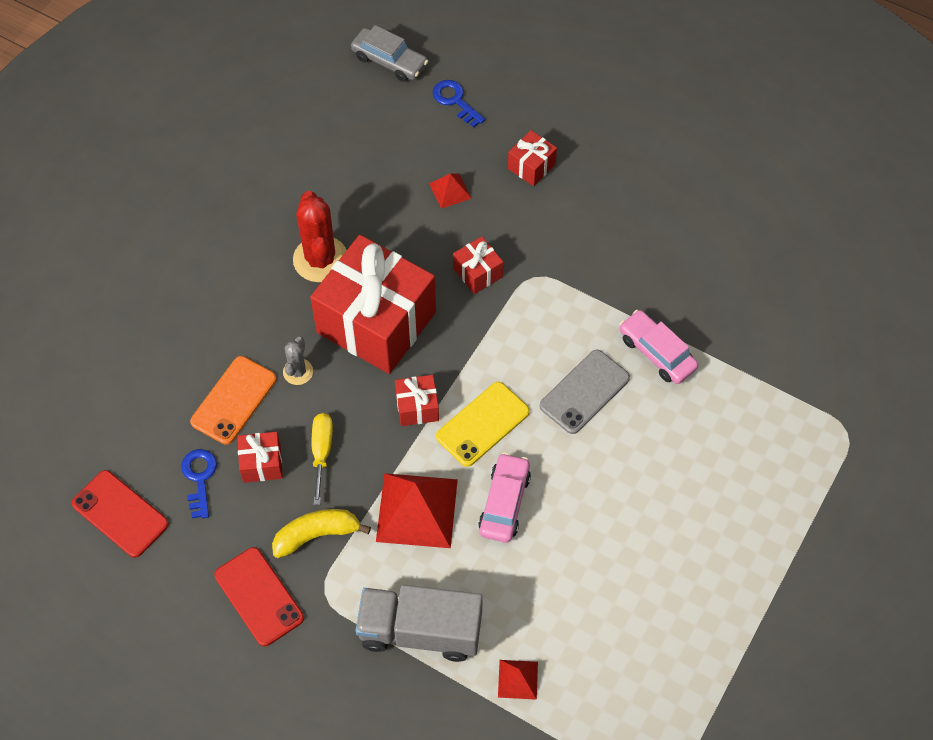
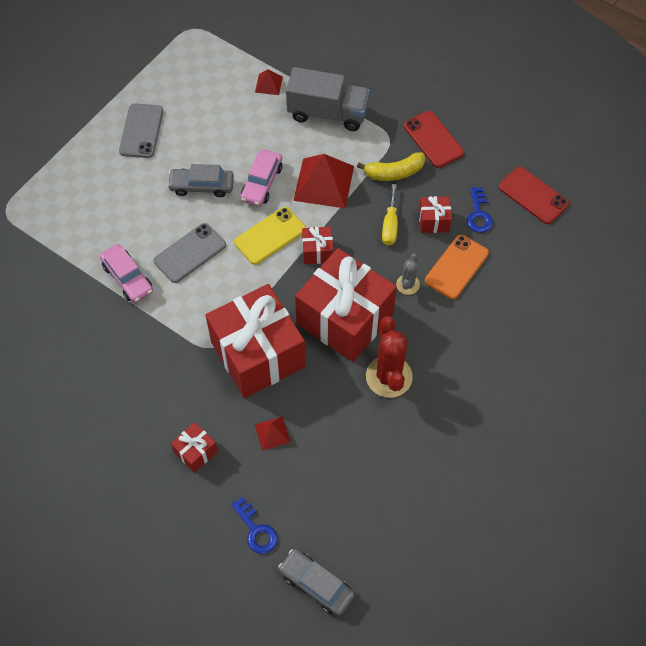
camera: 175 degrees left, 0 degrees up
(478, 273) = (258, 354): red gift -> red gift, size x2.37
(588, 491) = (202, 186): none -> grey car
(695, 575) = (141, 131): none -> grey phone

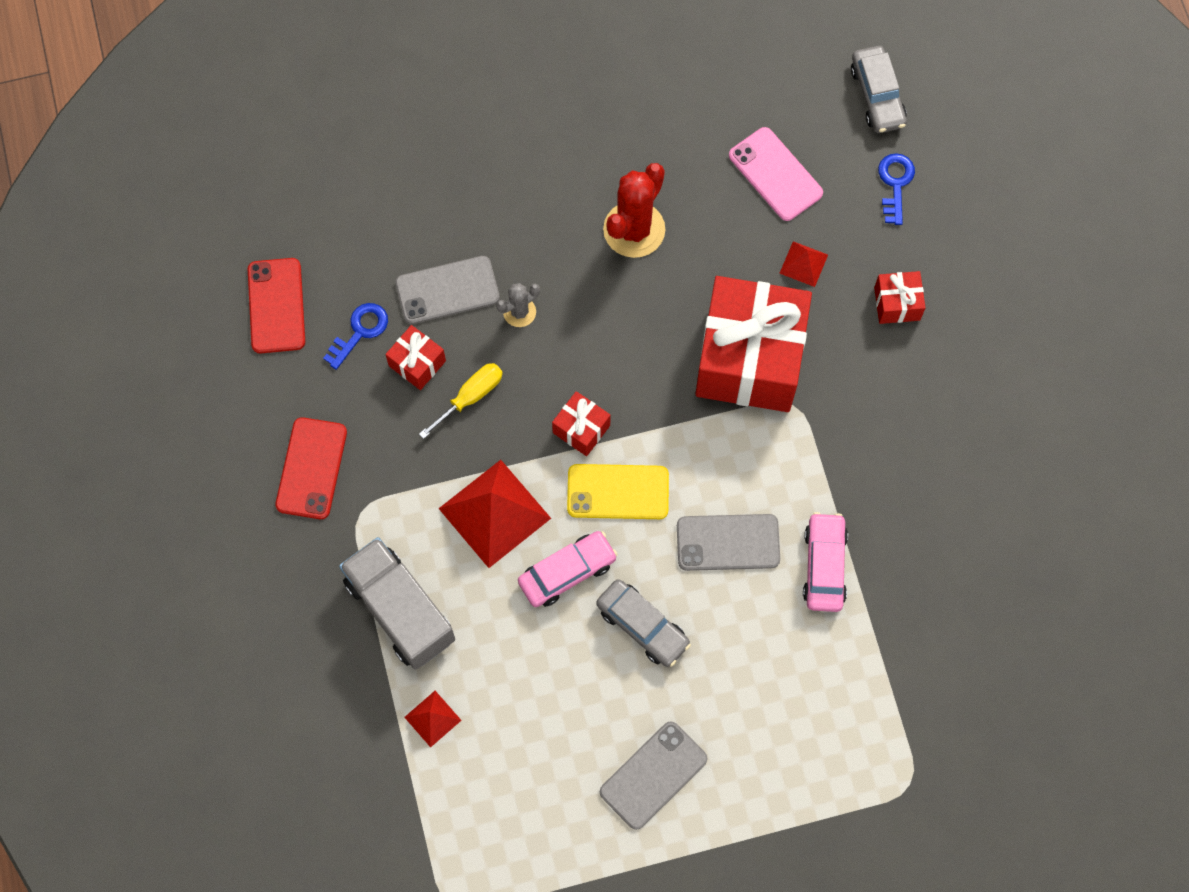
camera: 140 degrees left, 10 degrees up
(336, 476) = (775, 174): none -> pink phone
(344, 319) = (623, 326): red gift -> none
(394, 173) = (400, 460): yellow banana -> none
(456, 267) = (447, 290): orange phone -> grey phone

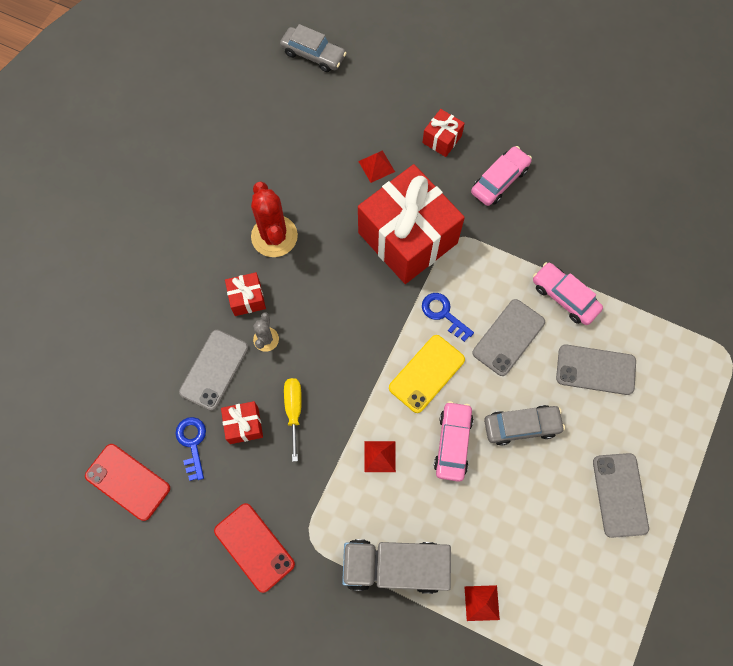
camera: 50 degrees left, 0 degrees up
(494, 513) = (379, 456): red pyramid -> red pyramid, size x0.49
(581, 429) = (370, 363): red gift -> red gift (247, 299)
(769, 656) = (595, 370): none -> grey phone
(775, 174) = (311, 139): pink phone -> none
(895, 183) = (372, 86): blue key -> blue key (443, 314)
(902, 400) = (499, 180): none -> pink car

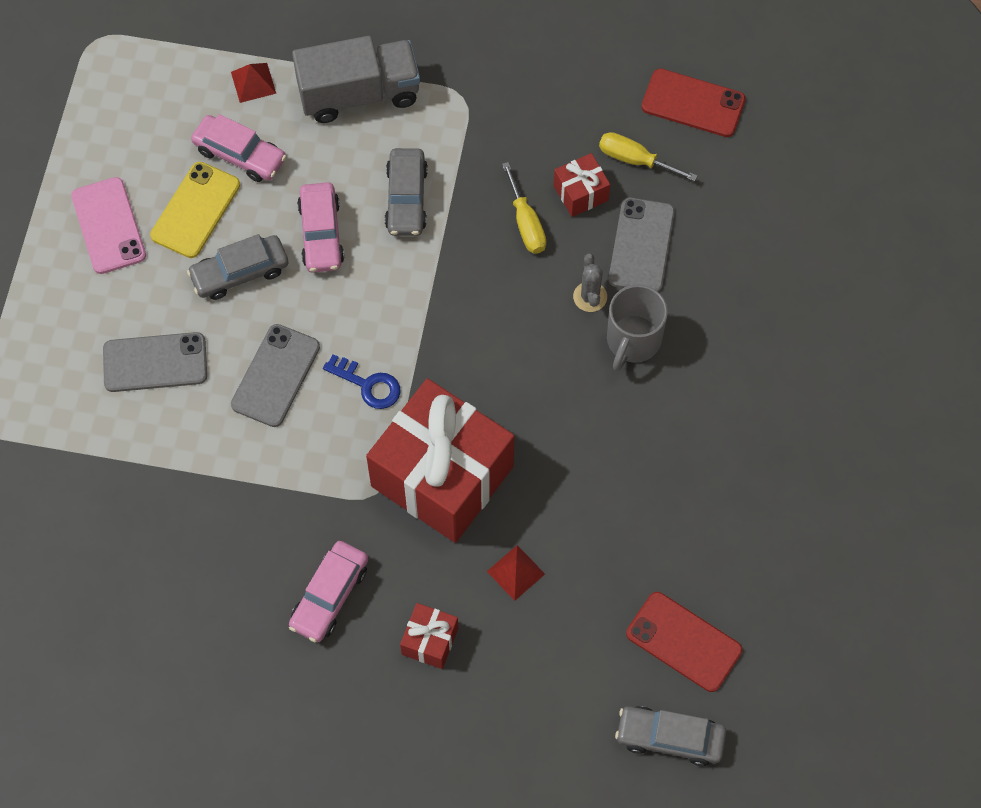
camera: 165 degrees right, 5 degrees down
(192, 443) = (635, 159): blue key -> yellow screwdriver
(247, 299) = (633, 341): red gift -> grey mug
(254, 547) = (523, 75): red phone -> red phone (683, 642)
(274, 236) = (627, 432): red cactus -> none
(379, 456) = (406, 198): red pyramid -> grey car
(427, 373) = (372, 305): yellow phone -> yellow phone (195, 210)
(564, 297) = (209, 447): pink car -> pink car (240, 155)
(619, 495) = (109, 226): grey phone -> pink phone

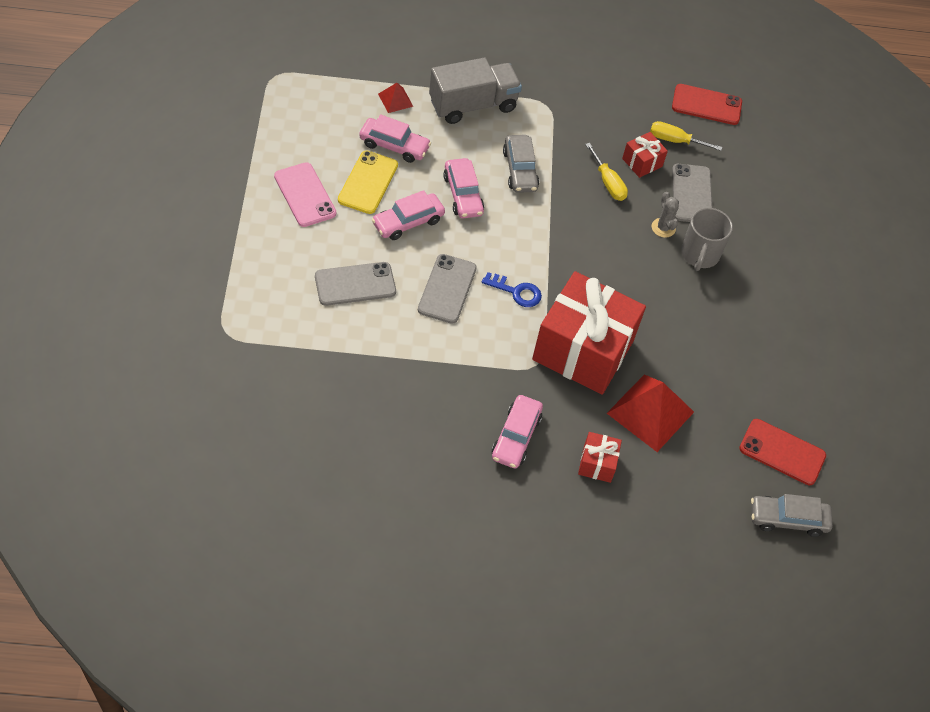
camera: 15 degrees left, 10 degrees down
(240, 272) = (408, 222): grey car -> pink car
(515, 572) = (650, 412): red pyramid -> red pyramid, size x2.04

